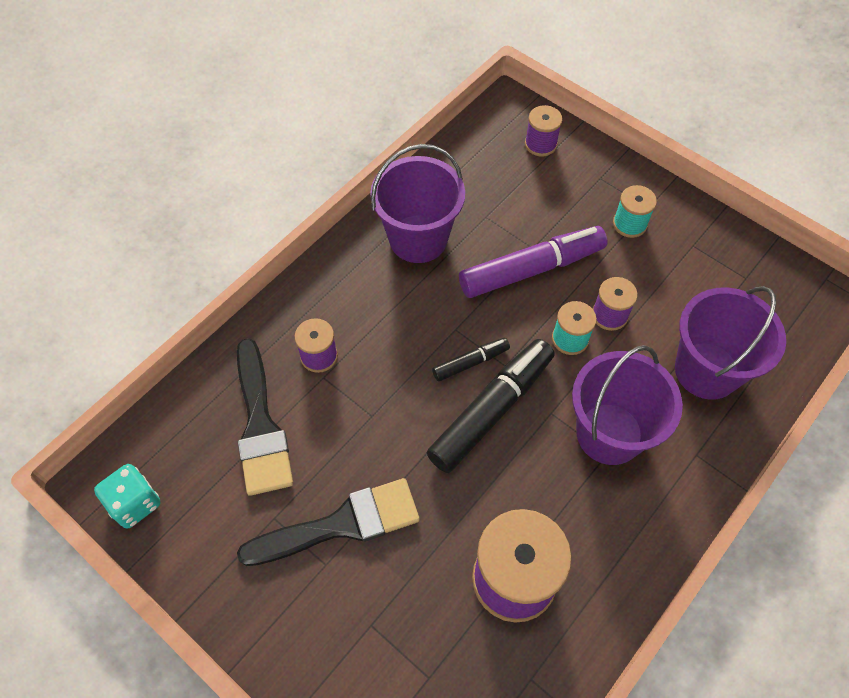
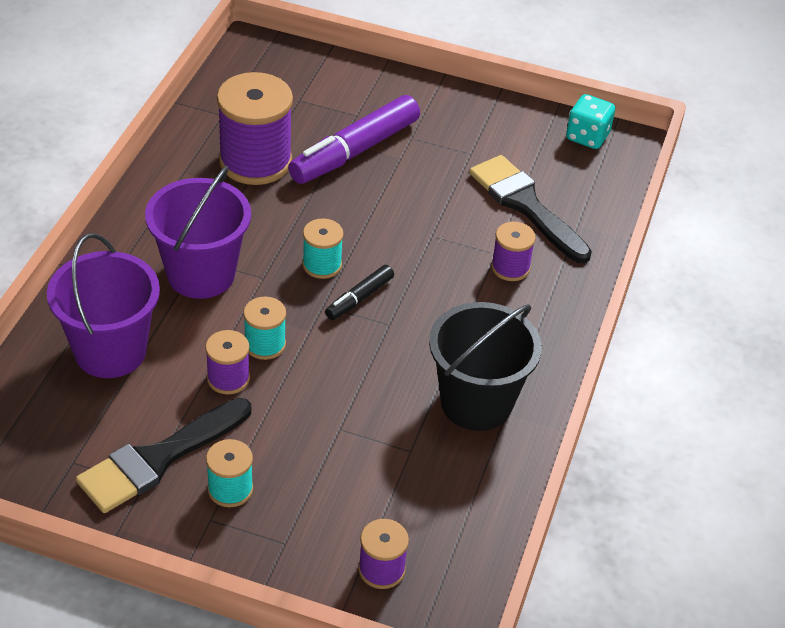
camera: 155 degrees right, 15 degrees down
(341, 524) = (413, 161): black brush -> black brush (158, 459)
(418, 239) = (476, 402): purple bucket -> black bucket
(491, 410) = (322, 265): black marker -> turquoise spool
(531, 269) = (332, 403): purple marker -> purple marker (355, 151)

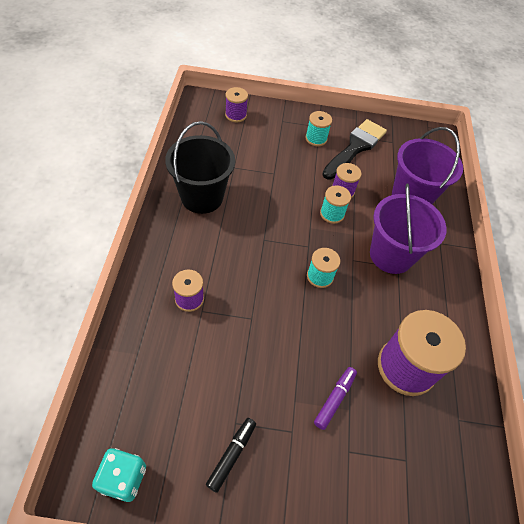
camera: 165 degrees right, 10 degrees up
(355, 151) = (334, 399): purple marker -> purple marker, size x0.50
(359, 298) = (287, 254): black marker -> black marker (231, 455)
(525, 205) = (181, 366): black brush -> none

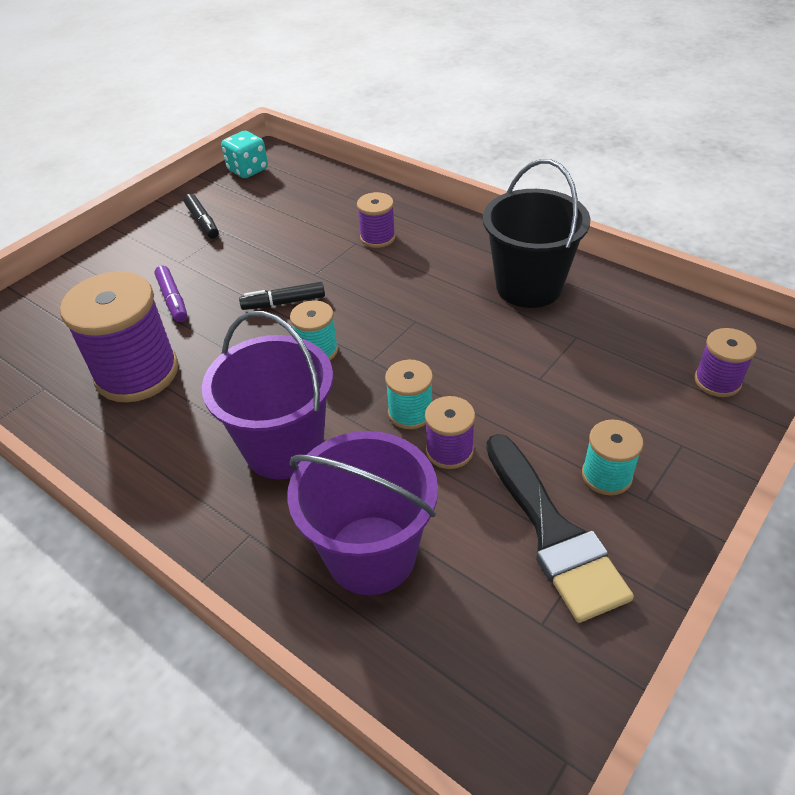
camera: 130 degrees right, 10 degrees down
(292, 320) = (284, 303): none -> black marker

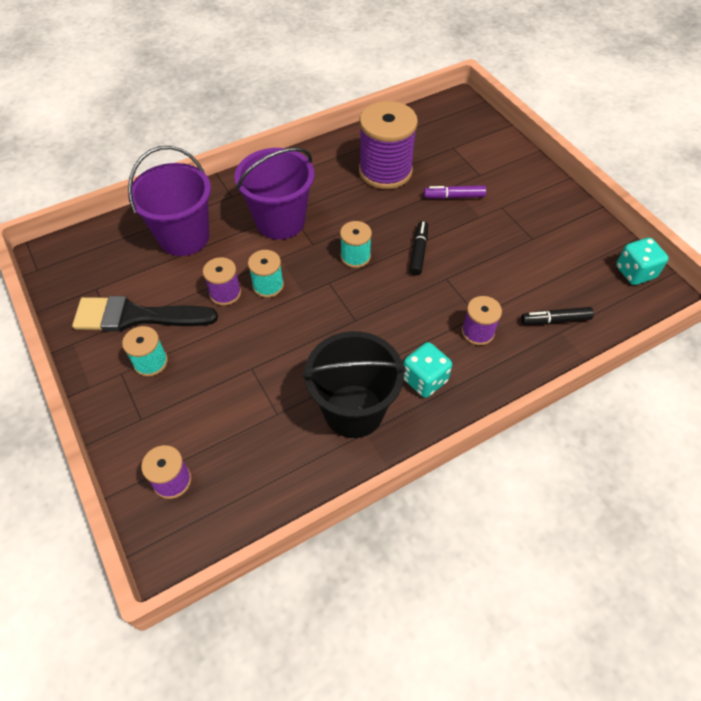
camera: 110 degrees right, 10 degrees up
(202, 222) = (553, 228): black marker -> black marker (555, 320)
(458, 254) = (424, 380): none -> turquoise dice

